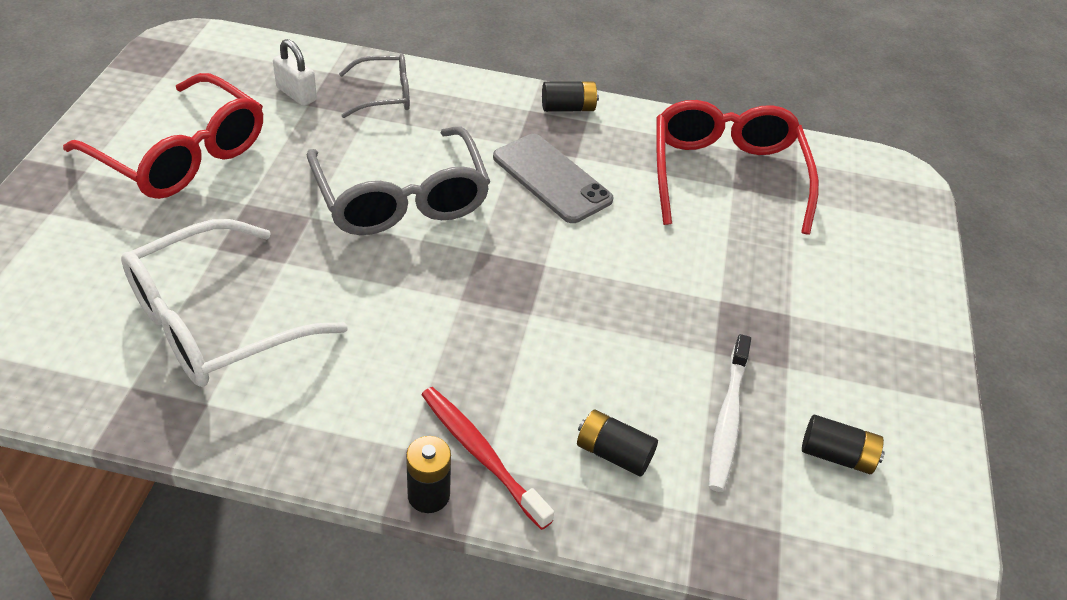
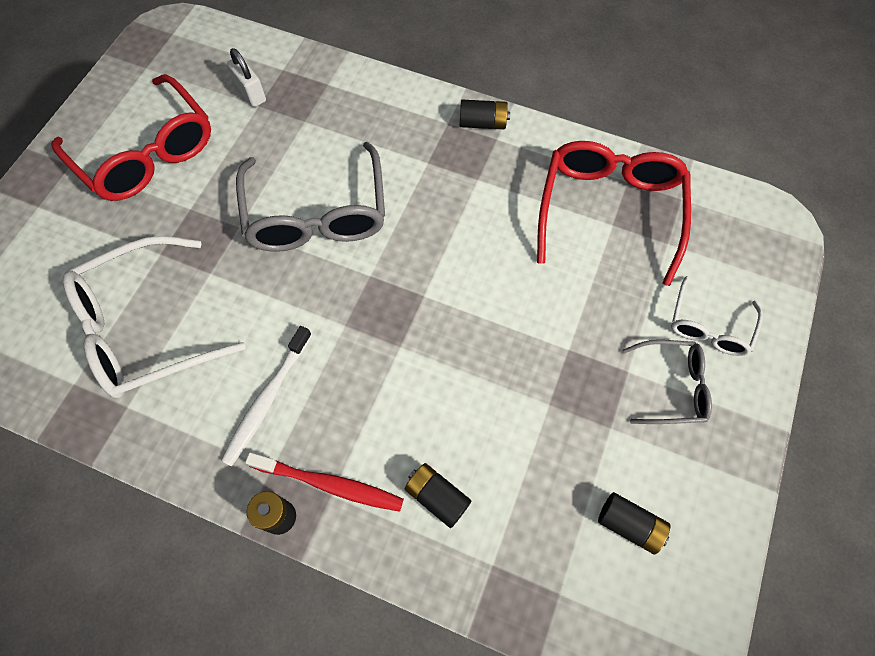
camera: 15 degrees right, 20 degrees up
(384, 95) = (325, 98): grey glasses -> grey glasses (672, 386)
(481, 455) = (329, 484): red toothbrush -> red toothbrush turned 135 degrees clockwise
(552, 178) = (450, 202): grey phone -> none
(727, 419) = (543, 475): white toothbrush -> white toothbrush (267, 399)
(861, 267) = (709, 326): none -> white glasses

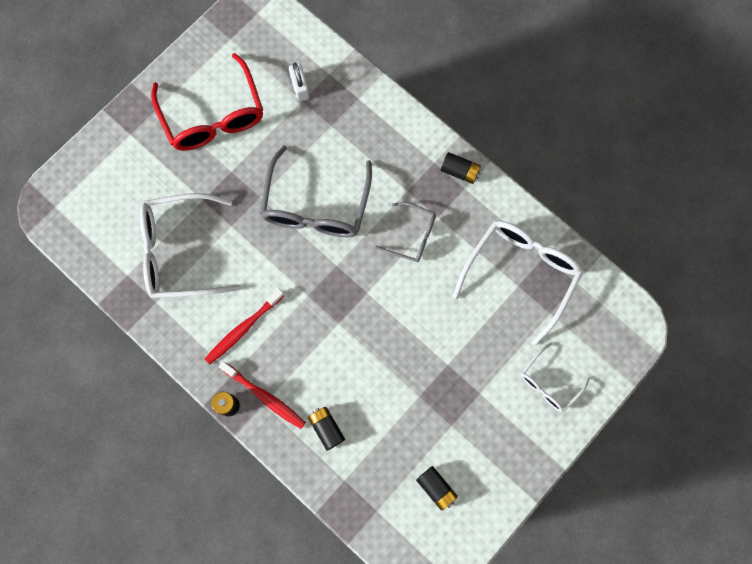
camera: 20 degrees right, 10 degrees up
(267, 399) = (243, 328): white toothbrush -> red toothbrush
(609, 210) = (520, 274): red glasses -> white glasses
(672, 386) = (504, 414): grey glasses -> grey glasses (412, 236)

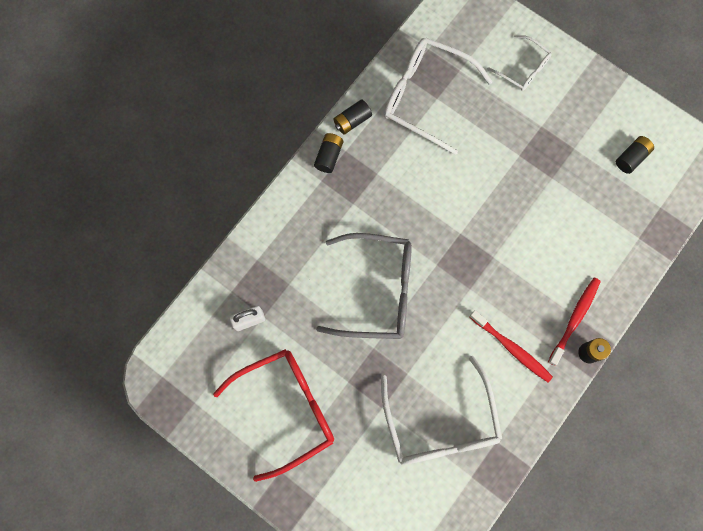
camera: 95 degrees left, 0 degrees up
(326, 428) = (595, 258): black battery -> black battery (352, 121)
(412, 236) = (399, 195): grey glasses -> none

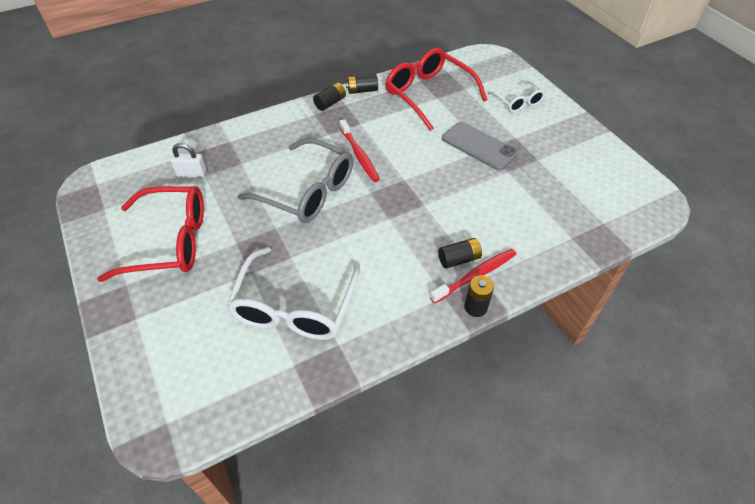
camera: 25 degrees right, 25 degrees down
(425, 96) = (428, 94): white glasses -> red glasses
(511, 154) = (479, 146): none -> grey phone
(511, 348) = (400, 274): red toothbrush -> red toothbrush (359, 155)
(631, 158) = (589, 181): black battery -> black battery (459, 259)

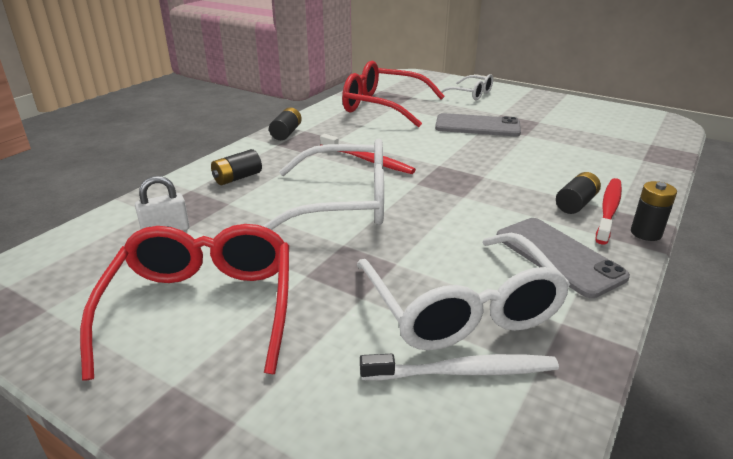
camera: 30 degrees left, 20 degrees down
(170, 242) = (203, 307): red glasses -> red glasses turned 60 degrees counterclockwise
(254, 346) = (463, 372): none -> white toothbrush
(308, 191) = (345, 202): grey glasses -> white glasses
(362, 90) = (311, 118): black battery -> black battery (237, 178)
(392, 298) = (558, 256): none -> grey phone

